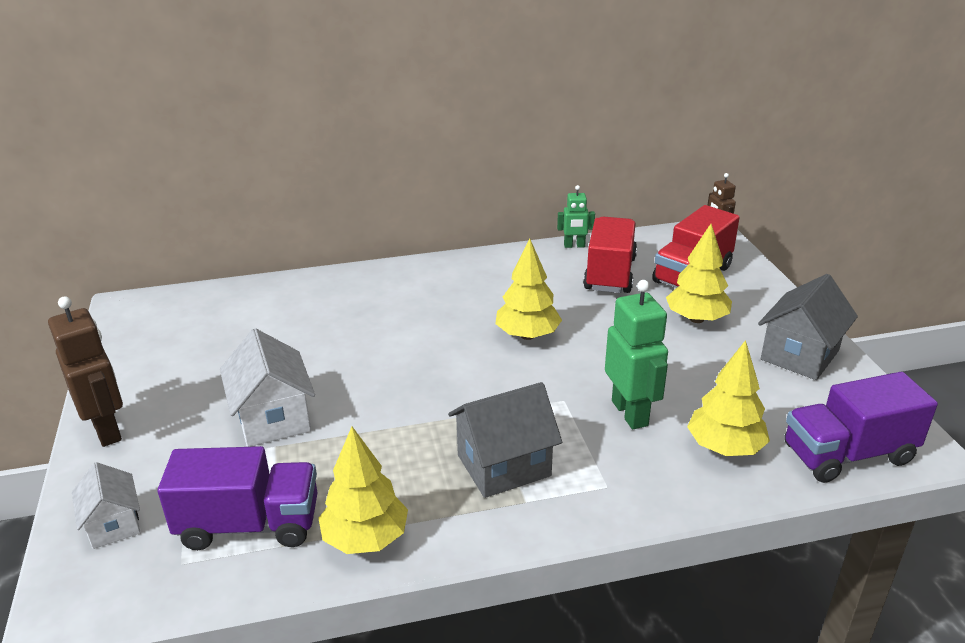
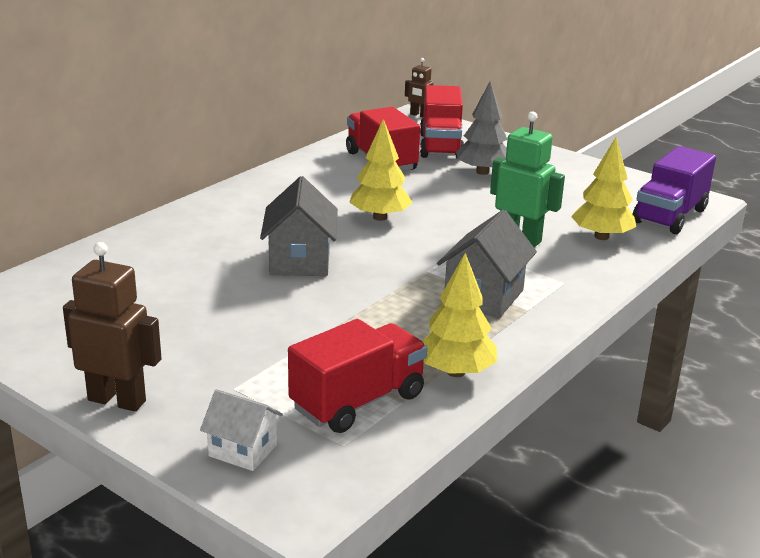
camera: 40 degrees left, 5 degrees down
(249, 525) = (358, 401): purple truck -> red truck
(273, 418) = (262, 336): white house -> none
(574, 246) = (325, 150): green robot -> none
(696, 319) = (482, 172): yellow tree -> grey tree
(799, 355) = (574, 173): grey house -> grey house (300, 261)

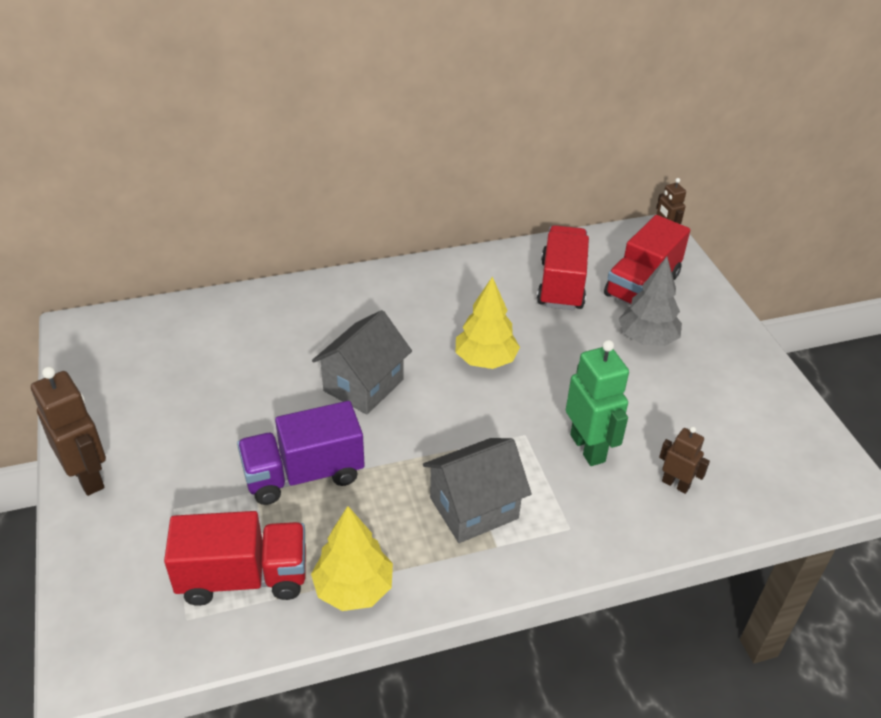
camera: 35 degrees right, 15 degrees up
(243, 450) = (114, 580): white house -> none
(601, 237) = (675, 484): yellow tree -> brown robot
(670, 216) = (786, 489): purple truck -> purple truck (304, 474)

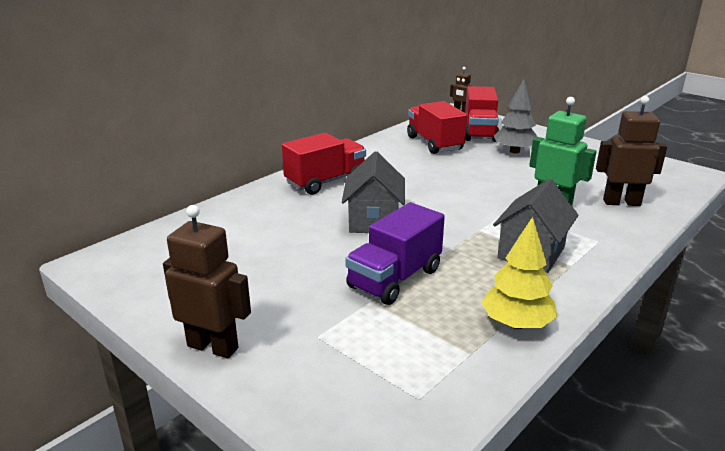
camera: 30 degrees left, 15 degrees down
(243, 577) = (429, 352): red truck -> red truck (325, 182)
(485, 360) = (437, 186): yellow tree -> none
(675, 484) = (621, 202): brown robot -> brown robot, size x1.77

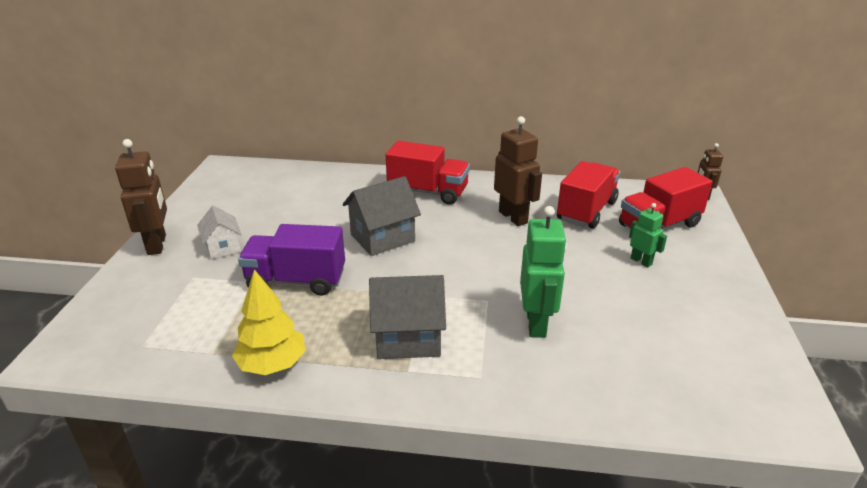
camera: 55 degrees right, 5 degrees up
(281, 304) = (223, 247): none -> white house
(514, 151) = (641, 261): grey tree -> green robot
(621, 202) = (603, 372): brown robot -> brown robot (513, 217)

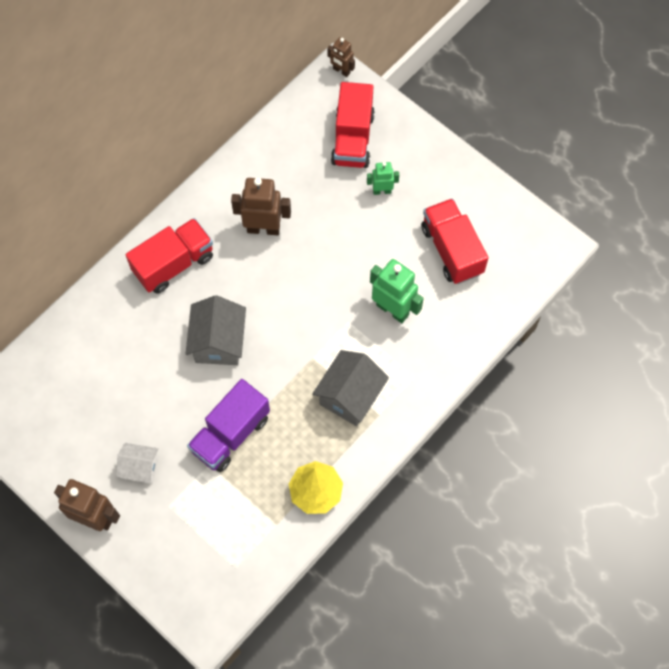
camera: 55 degrees left, 35 degrees up
(586, 211) = (296, 170): red truck -> red truck (451, 250)

